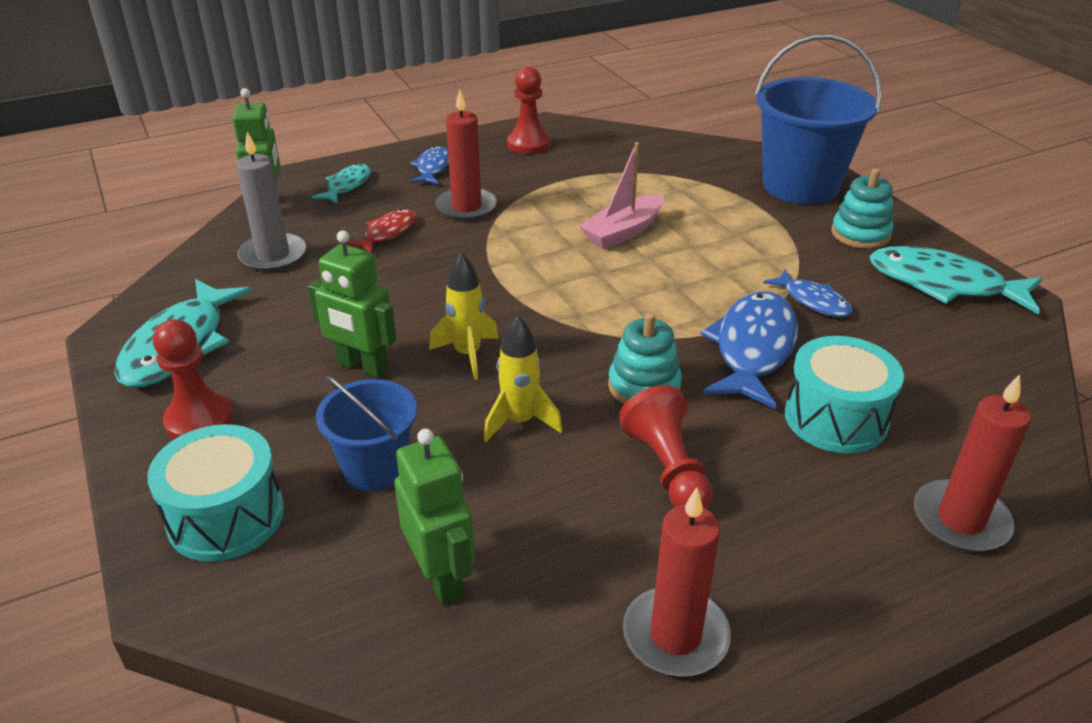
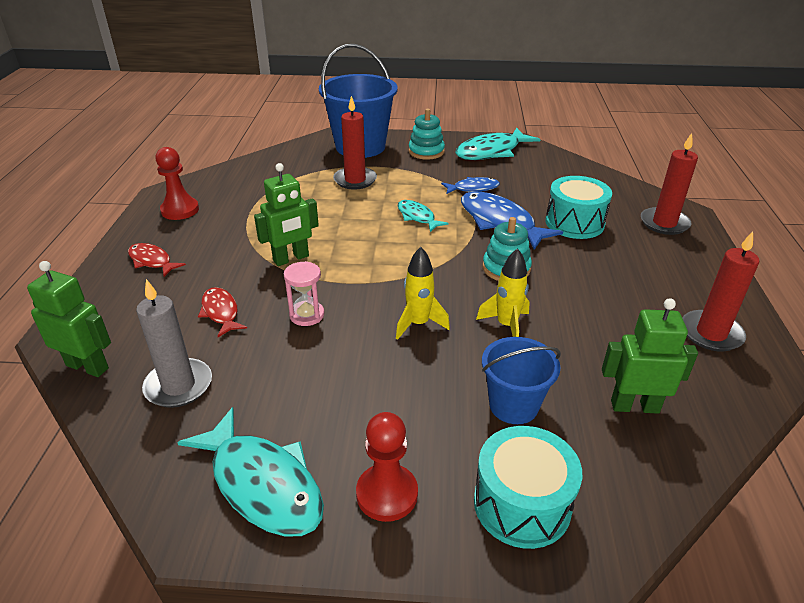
camera: 60 degrees left, 0 degrees up
(347, 186) = (117, 311): turquoise fish -> turquoise fish (417, 217)
(362, 366) = (390, 378): green robot -> green robot (291, 259)
(423, 280) = (307, 315): none -> pink hourglass
(432, 168) = (152, 261): blue fish -> red fish
(466, 207) = (231, 264): red candle -> red candle (355, 180)
(623, 232) = (340, 216): pink boat -> none
(667, 468) = (583, 288): red pawn -> none

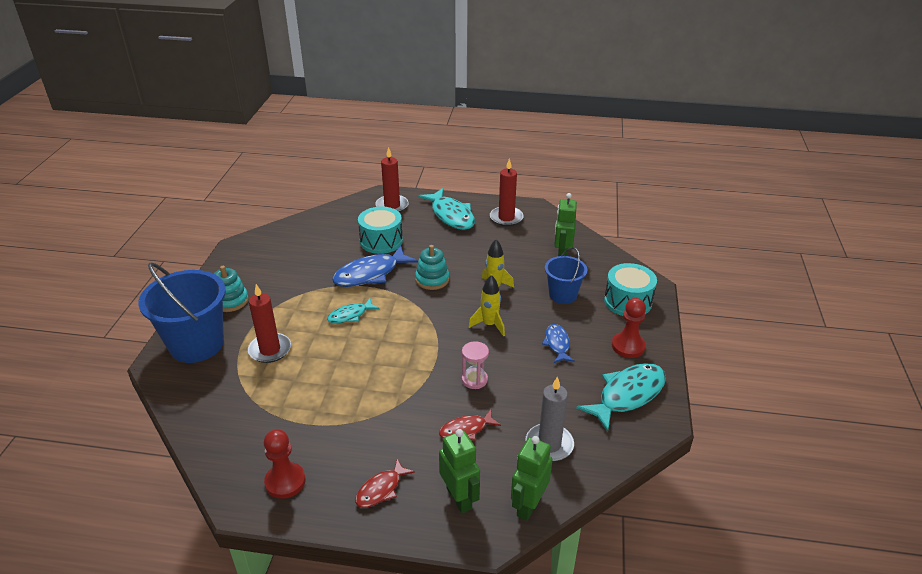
camera: 85 degrees left, 0 degrees up
(291, 259) = (397, 391): green robot -> green robot (459, 498)
(473, 188) = (313, 281): blue fish -> blue fish (557, 344)
(491, 152) = (250, 263): turquoise fish -> turquoise fish (451, 215)

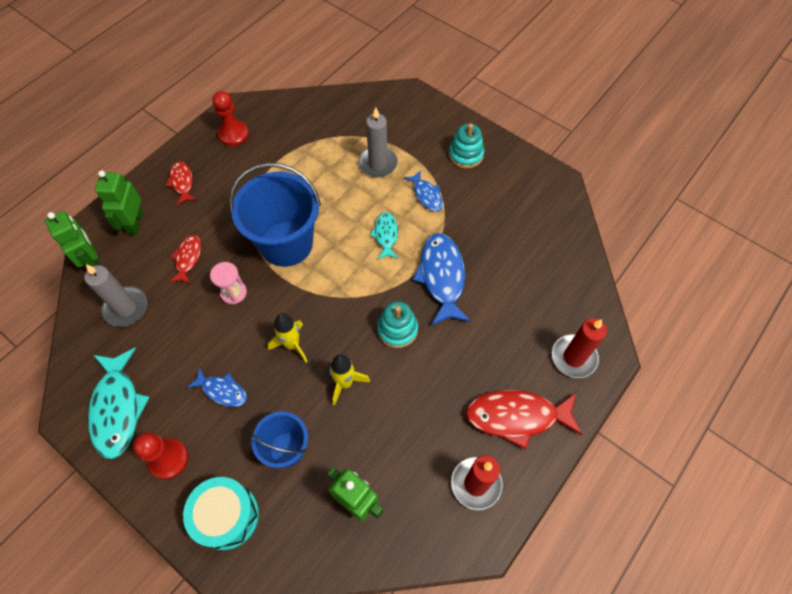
camera: 120 degrees right, 25 degrees up
(196, 344) = (418, 120): blue bucket -> blue bucket (286, 243)
(270, 350) = (378, 163): red candle -> grey candle
(292, 308) = (426, 195): none -> blue fish
(381, 241) = (499, 312): turquoise drum -> none
(451, 215) = (516, 416): turquoise fish -> red fish
(459, 498) = (135, 223): green robot -> green robot turned 90 degrees clockwise

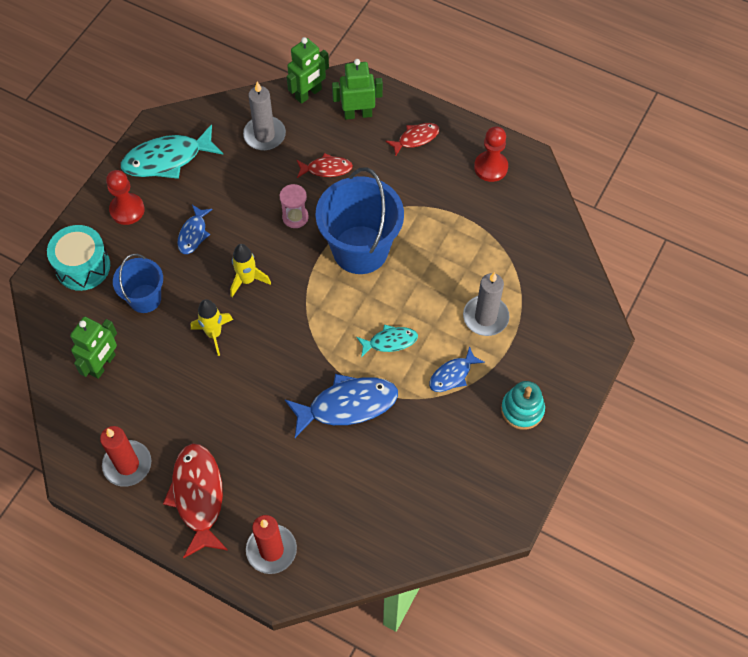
camera: 80 degrees right, 0 degrees up
(397, 329) = (278, 371): turquoise stacking toy -> none

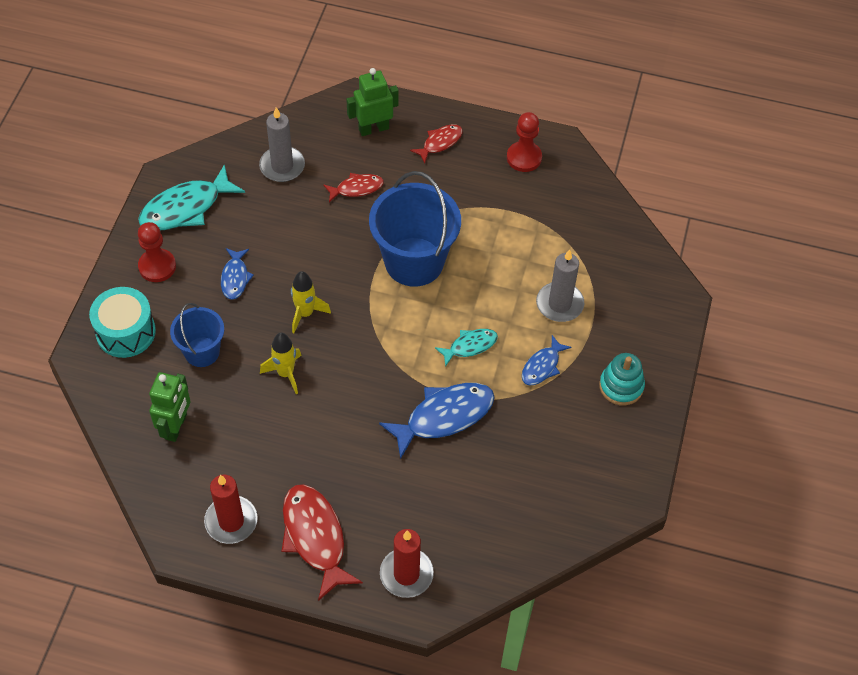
camera: 15 degrees left, 5 degrees down
(295, 217) = (337, 242): pink hourglass -> none
(308, 94) = (317, 117): green robot -> none

